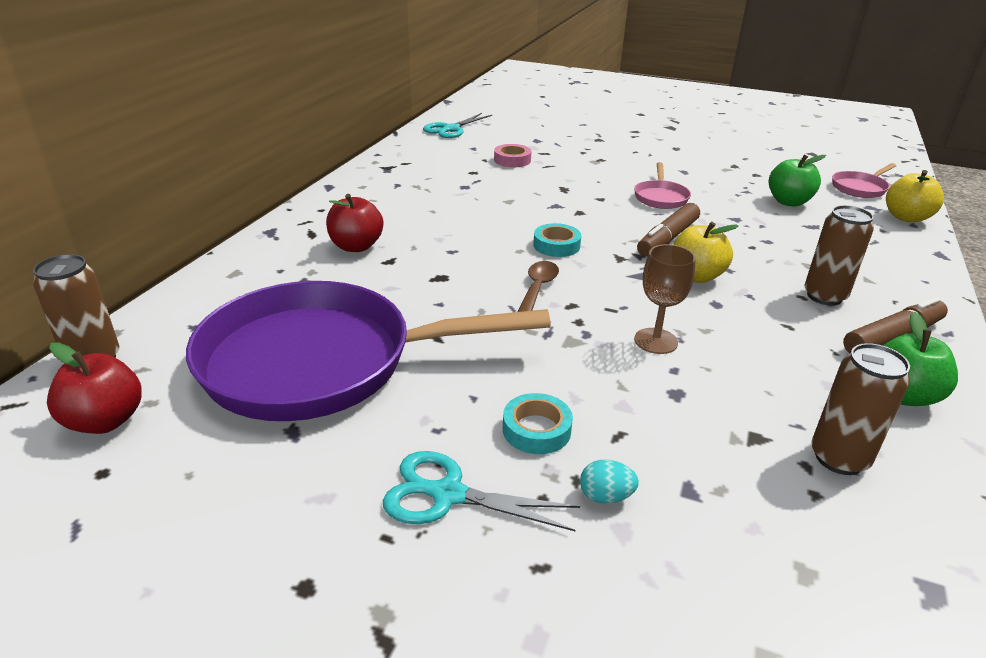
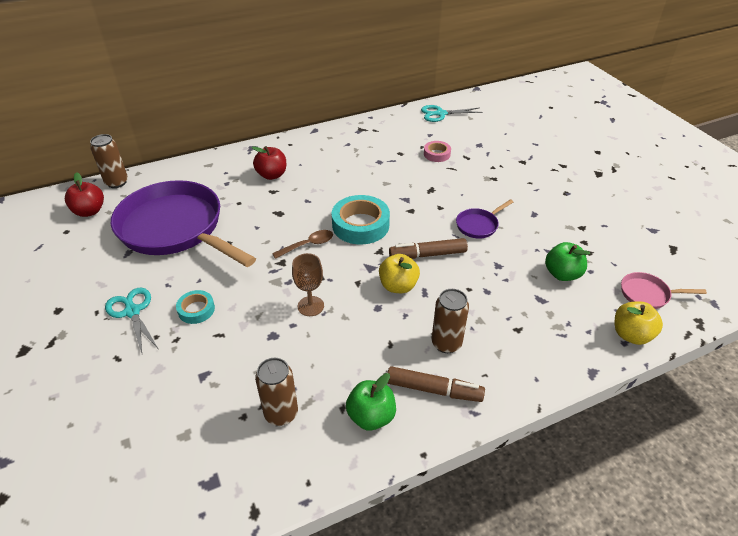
camera: 45 degrees right, 10 degrees up
(556, 245) = (360, 225): turquoise tape -> turquoise tape, size x1.85
(605, 496) = (174, 353): turquoise egg -> none
(660, 197) = (478, 225): pink pan -> purple pan

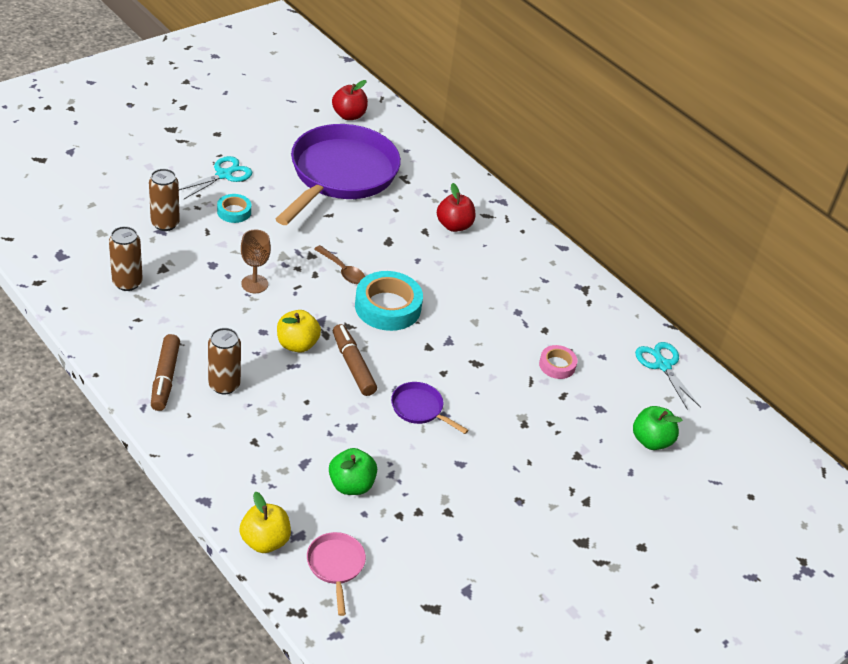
camera: 70 degrees right, 0 degrees up
(117, 182) = (399, 120): brown can -> brown can (165, 224)
(371, 416) = (131, 338): green apple -> green apple (651, 441)

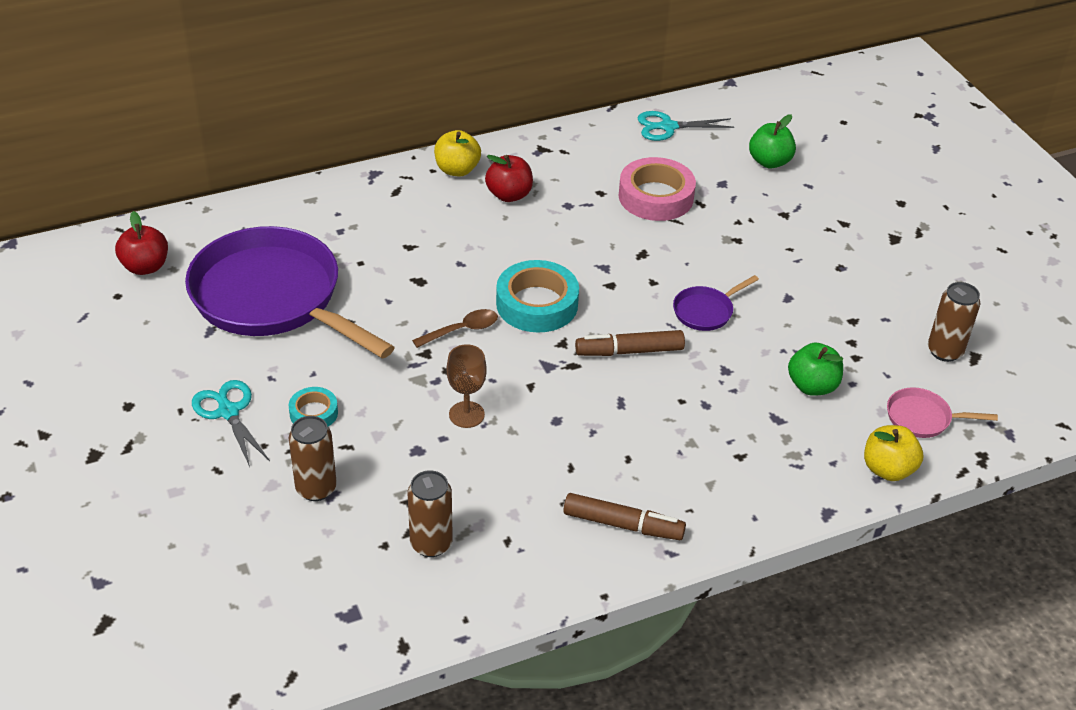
camera: 70 degrees left, 0 degrees up
(224, 385) = (644, 470): brown can -> brown can (944, 351)
(297, 344) = (585, 393): yellow apple -> yellow apple (457, 170)
(454, 226) = (407, 221): red apple -> red apple (509, 195)
(557, 365) = (656, 197): pink tape -> pink tape, size x1.85

